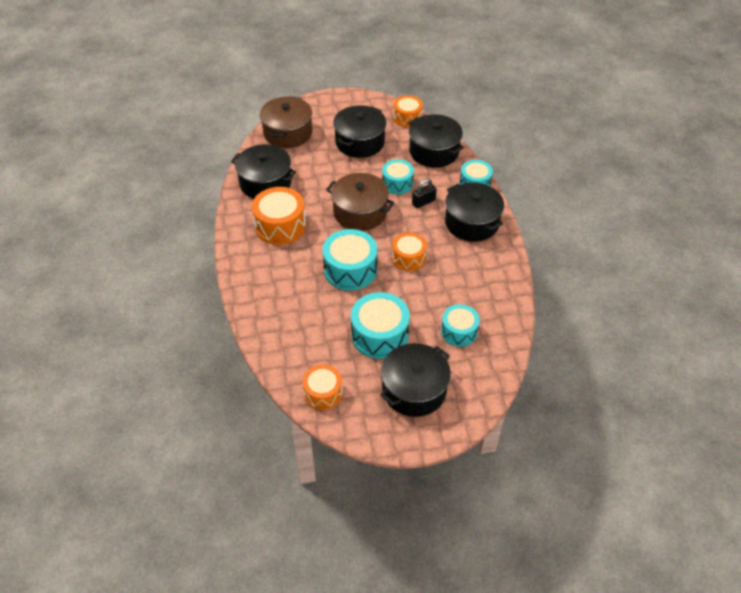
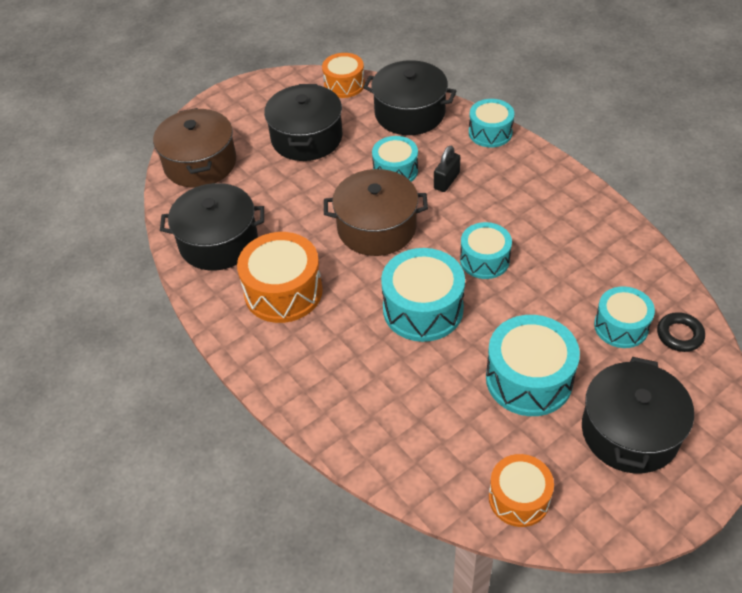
camera: 25 degrees left, 0 degrees up
(408, 258) = (484, 260): orange drum -> turquoise drum
(472, 222) = (525, 181): black pot -> none
(490, 352) = (679, 335): none -> black ring

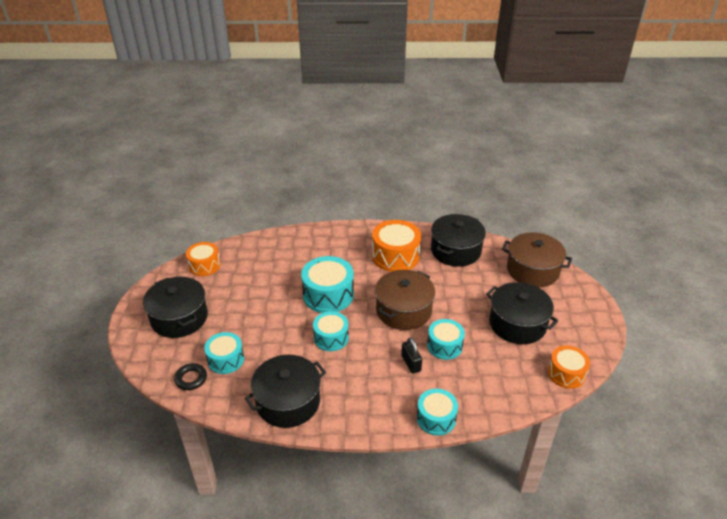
camera: 125 degrees right, 10 degrees down
(409, 113) = (499, 388): black pot -> black pot (288, 402)
(529, 379) = (245, 304): turquoise drum -> none

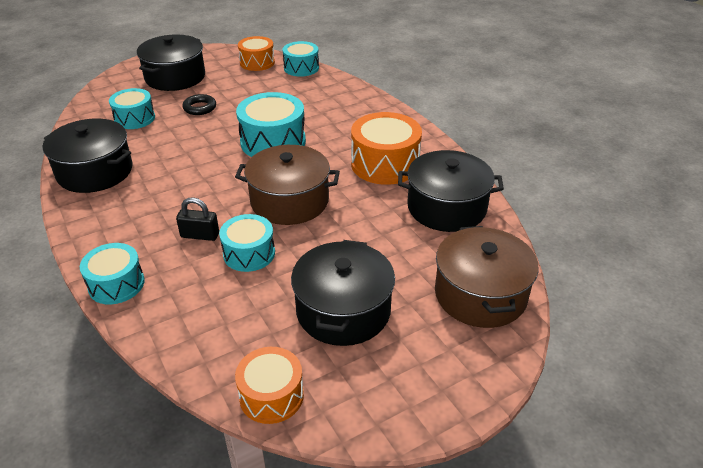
camera: 60 degrees right, 0 degrees up
(191, 379) = (99, 111): black ring -> black ring (200, 108)
(331, 338) = (205, 166): turquoise drum -> turquoise drum (301, 68)
(411, 363) = (200, 235): black padlock -> black padlock turned 60 degrees clockwise

